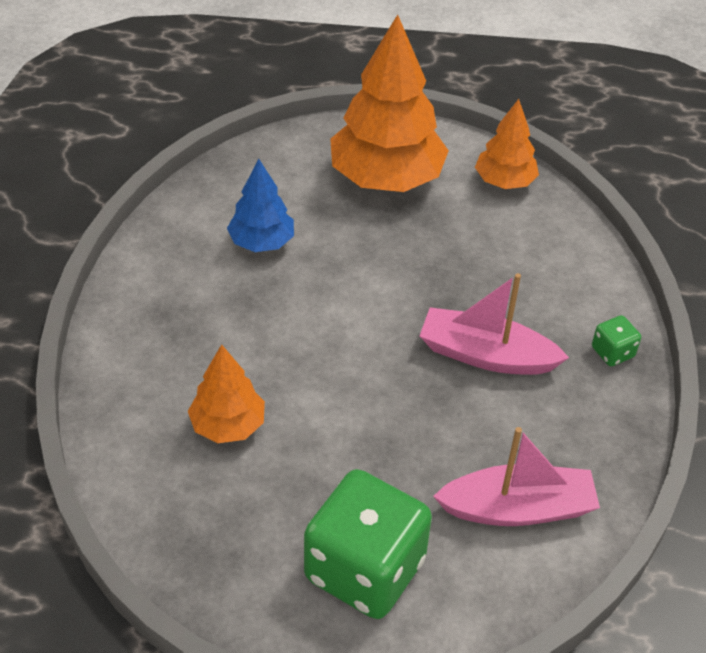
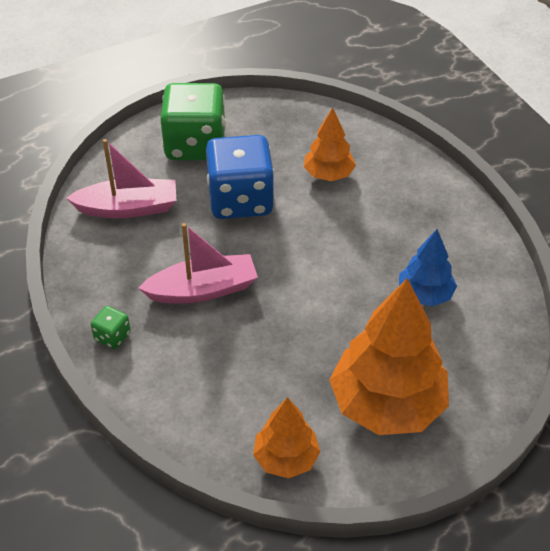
camera: 150 degrees right, 0 degrees up
(366, 445) = (240, 200): none -> blue dice
(517, 508) = (128, 208): pink boat -> pink boat turned 150 degrees counterclockwise

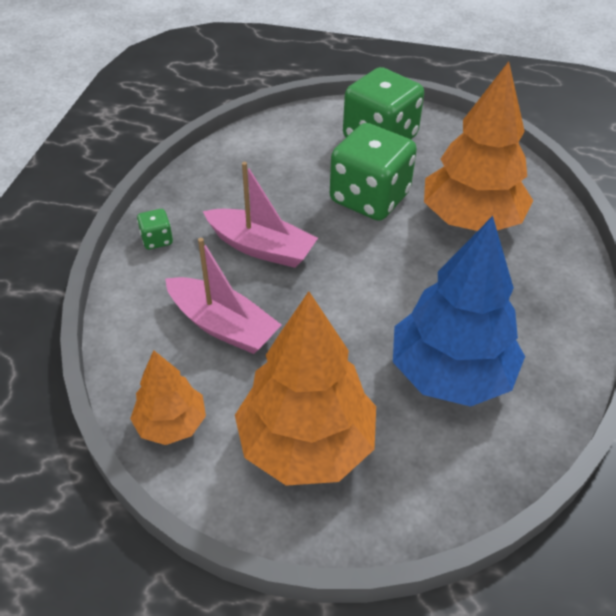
camera: 40 degrees right, 0 degrees up
(128, 208) = (275, 156): pink boat -> pink boat (222, 325)
(240, 200) = (369, 198): blue dice -> green dice
(328, 174) = (471, 219): orange tree -> orange tree, size x1.84
(424, 294) = (450, 373): blue tree -> blue tree, size x1.84

